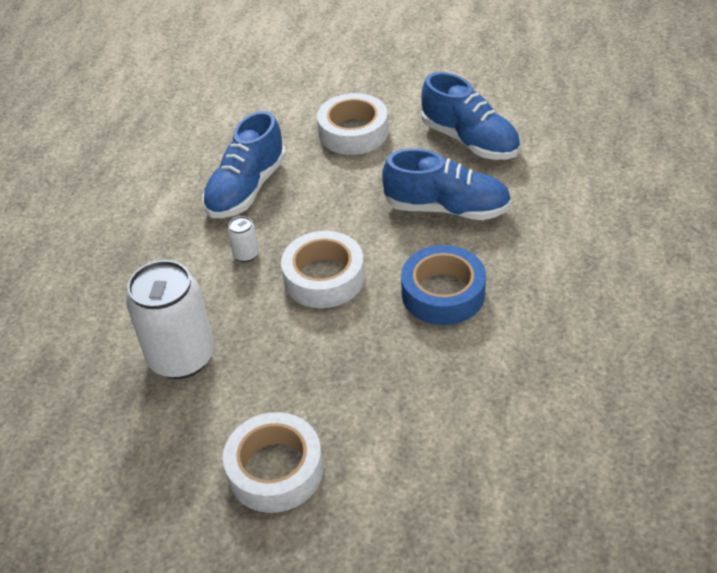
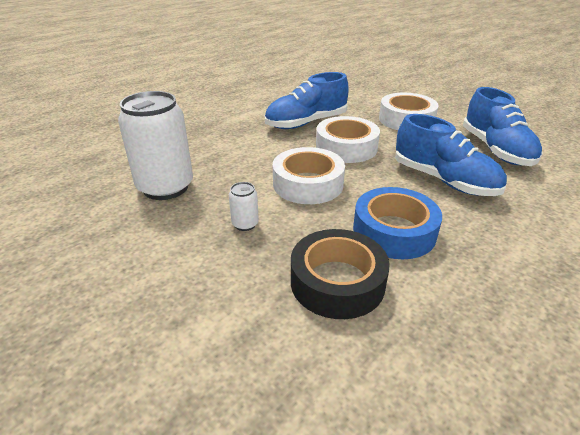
camera: 30 degrees right, 10 degrees down
(246, 254) = (269, 152): white can -> white can (245, 224)
(275, 470) = (134, 288): white tape -> white tape (346, 147)
(434, 369) = (337, 282): none -> black tape

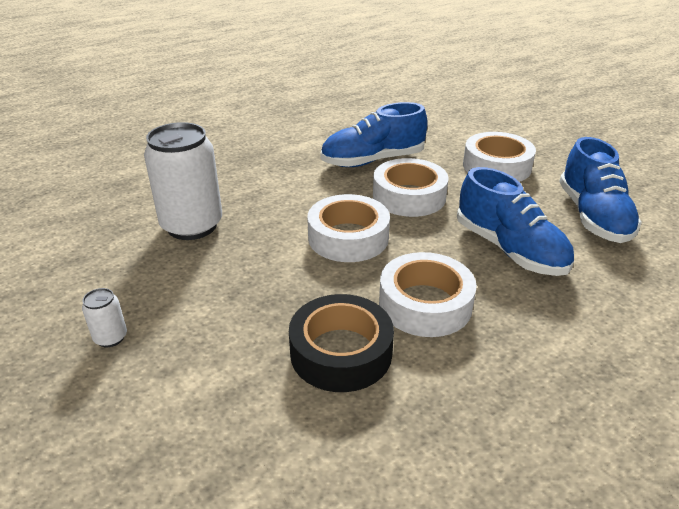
camera: 10 degrees right, 0 degrees up
(245, 224) = (264, 277): white can -> white can (110, 338)
(394, 231) = (425, 304): blue tape -> white tape

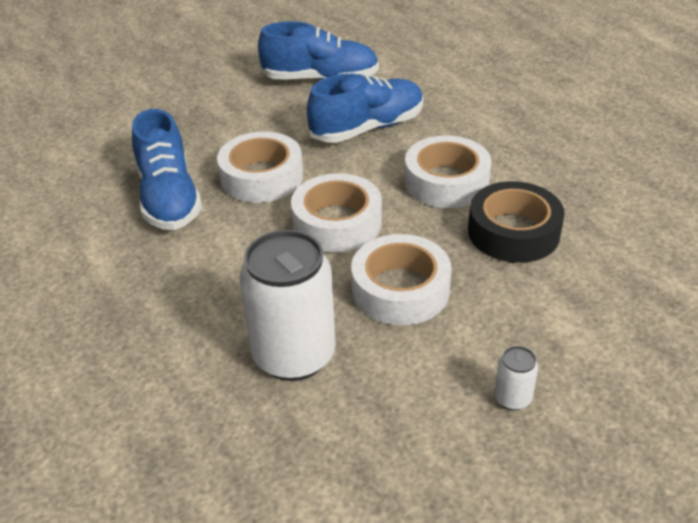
camera: 85 degrees left, 5 degrees up
(496, 166) = (213, 115): white tape -> white tape (400, 289)

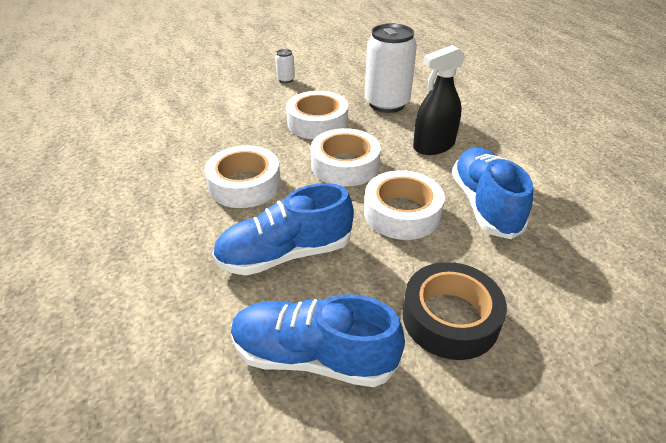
camera: 170 degrees left, 0 degrees up
(218, 272) = (433, 146): none -> black spray bottle
(513, 232) = (224, 143): black tape -> black tape (450, 318)

